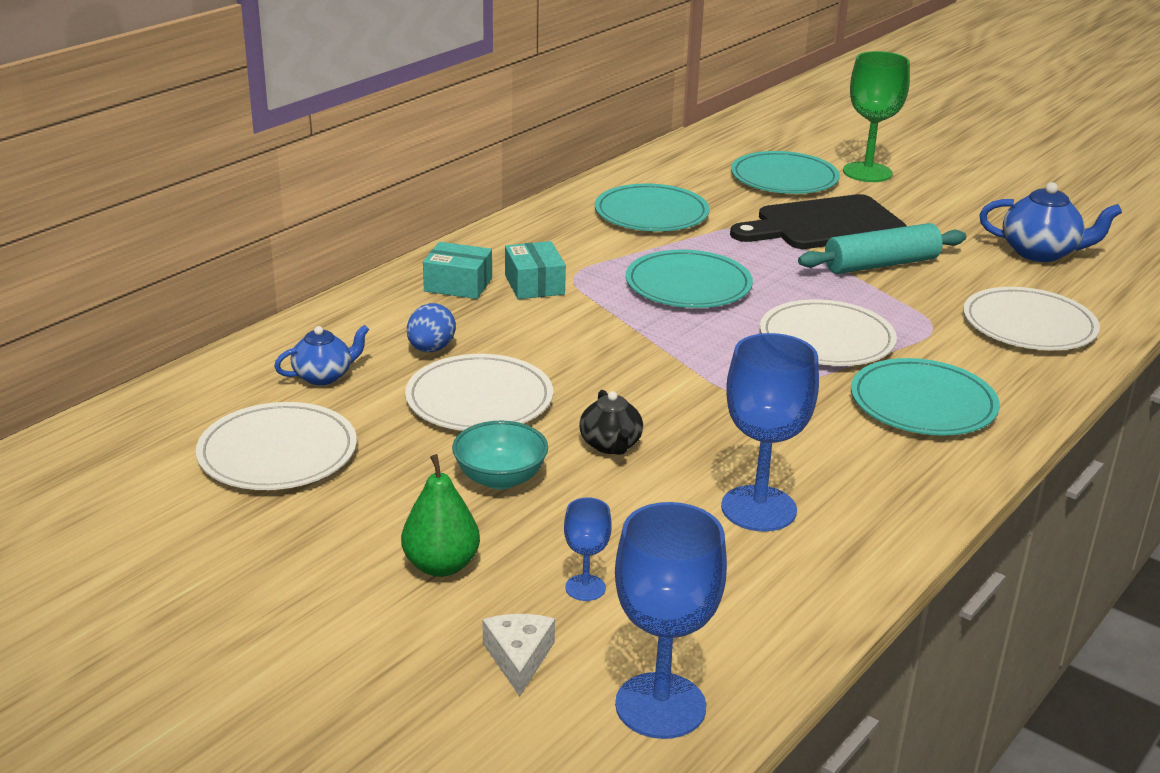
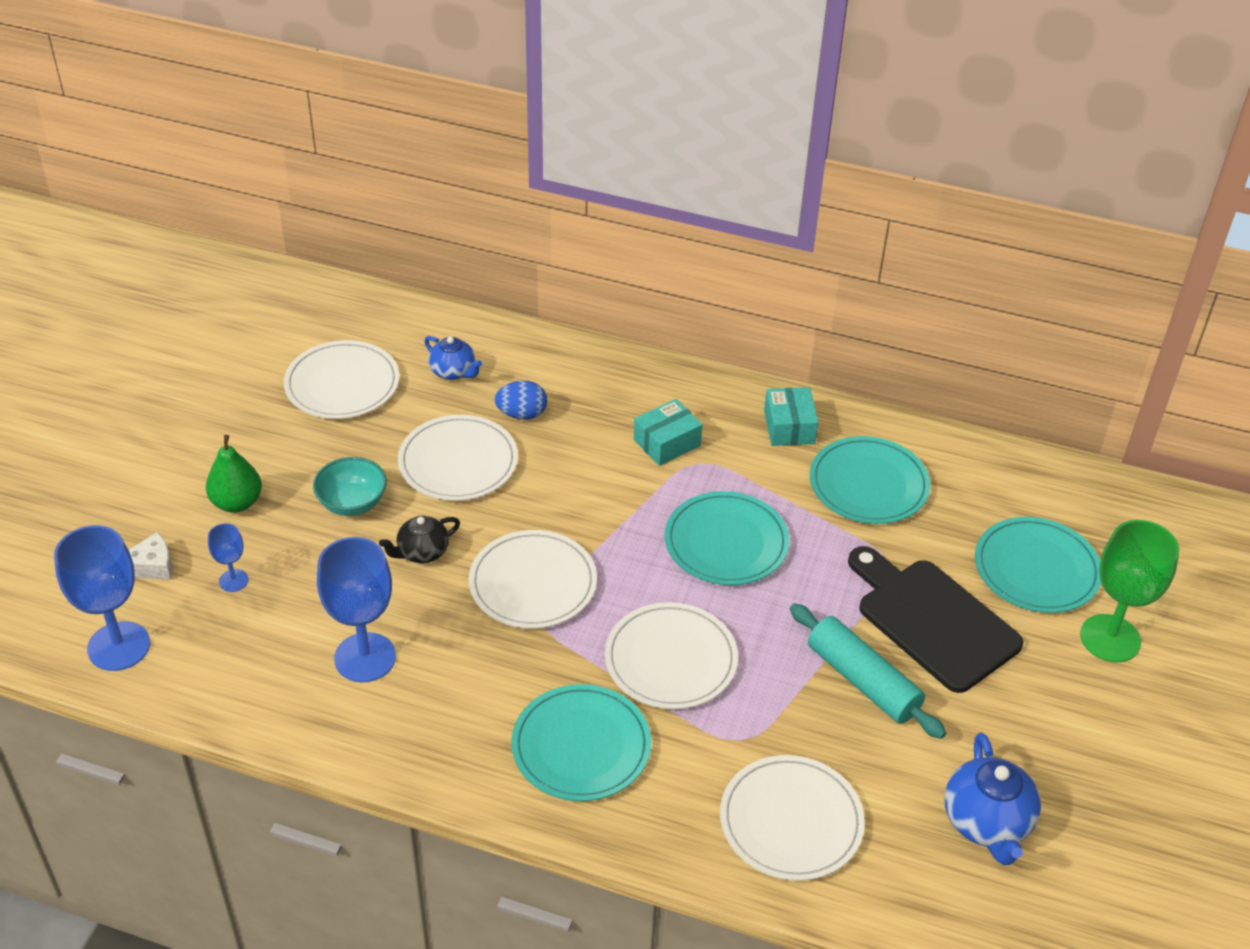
camera: 70 degrees right, 15 degrees up
(458, 285) = (639, 398): turquoise box -> turquoise box (789, 427)
(693, 389) = (533, 583): none -> white plate

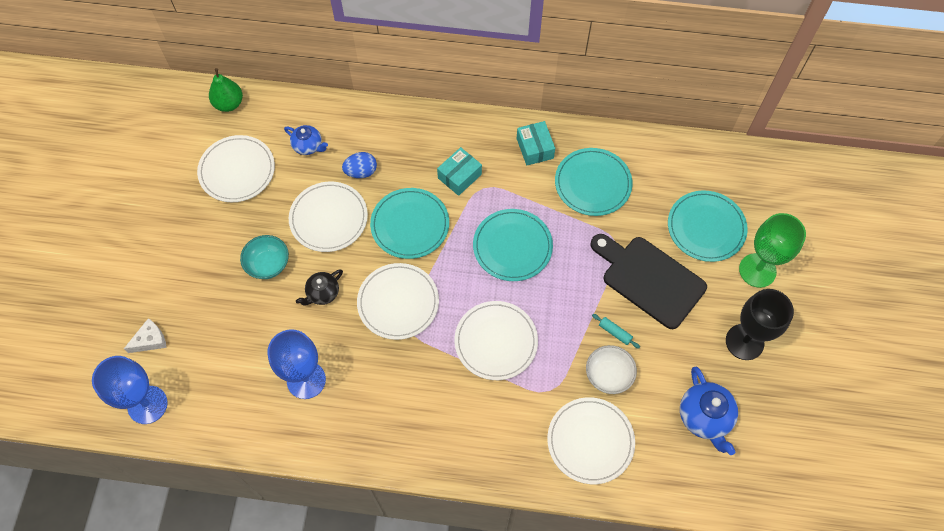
camera: 10 degrees left, 20 degrees up
(233, 580) = (207, 340): blue goblet -> none
(237, 502) = (193, 279): green pear -> green pear (229, 104)
(581, 746) = (454, 416): turquoise plate -> turquoise plate (410, 225)
(840, 736) = (608, 375): none -> white bowl
(862, 681) = (615, 332): turquoise rolling pin -> turquoise rolling pin, size x0.44
(1072, 730) = (744, 342): none -> black goblet

